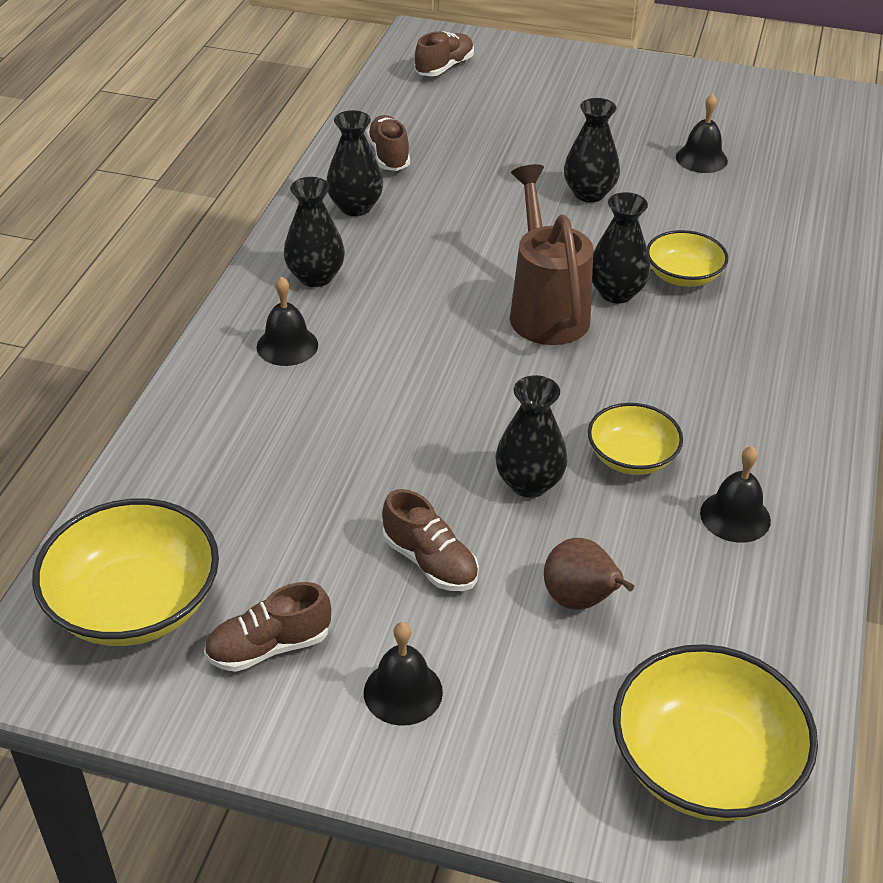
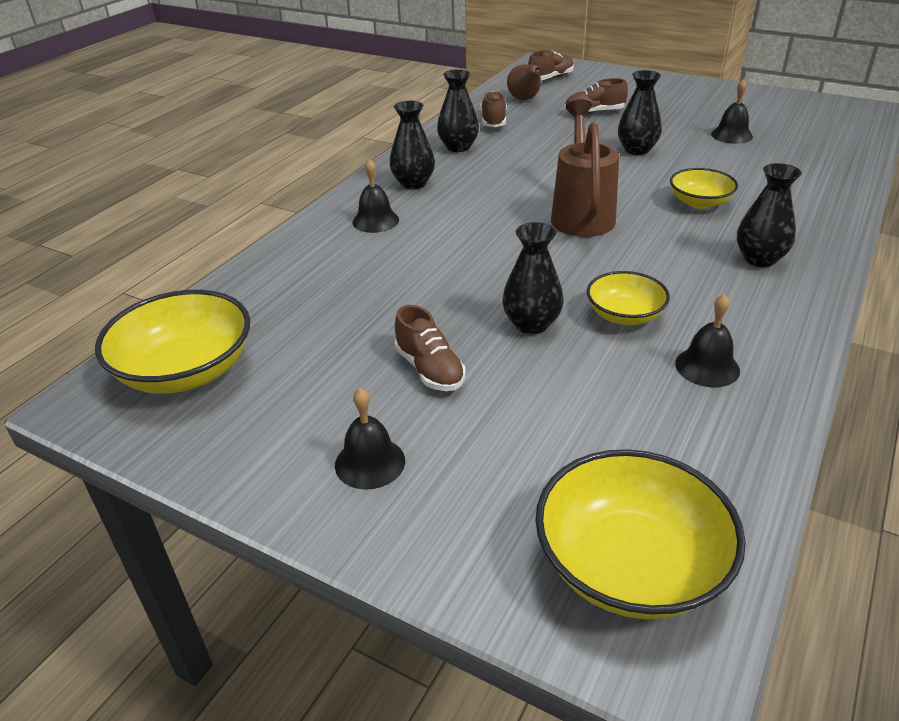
camera: 15 degrees right, 5 degrees down
(269, 647) = (274, 414): brown shoe -> brown shoe (594, 113)
(580, 600) = (549, 413): brown pear -> brown pear (525, 99)
(616, 293) = (641, 208): black vase -> black vase (759, 259)

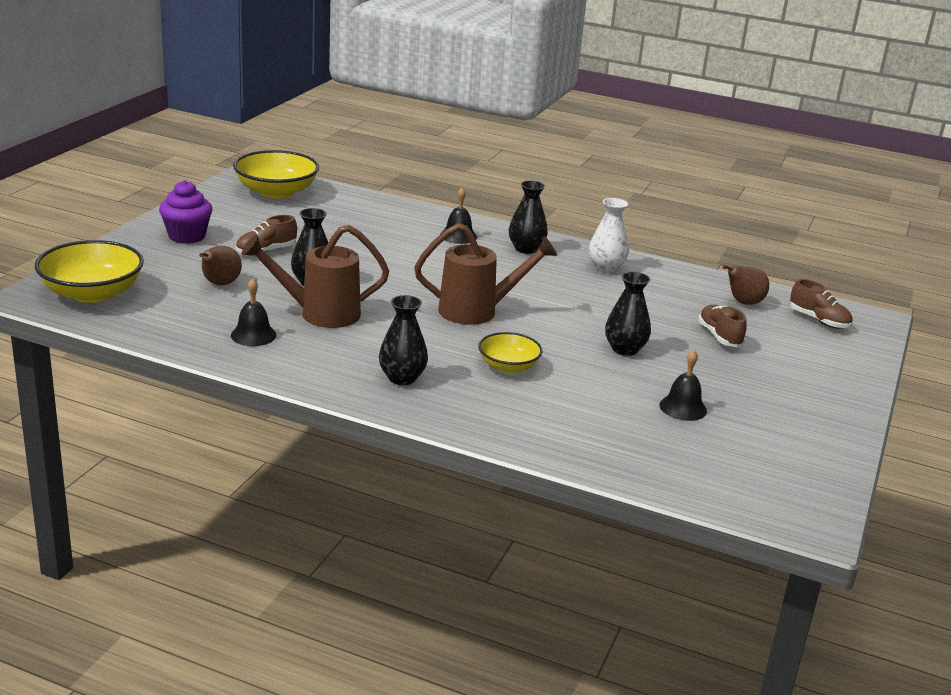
camera: 80 degrees right, 10 degrees down
(370, 462) = (187, 236): black bell -> purple cupcake
(458, 147) = (606, 267): black vase -> white vase
(493, 121) = (675, 285): brown shoe -> none
(556, 409) = (220, 284): none -> brown pear
(624, 315) = (320, 314): yellow bowl -> brown watering can

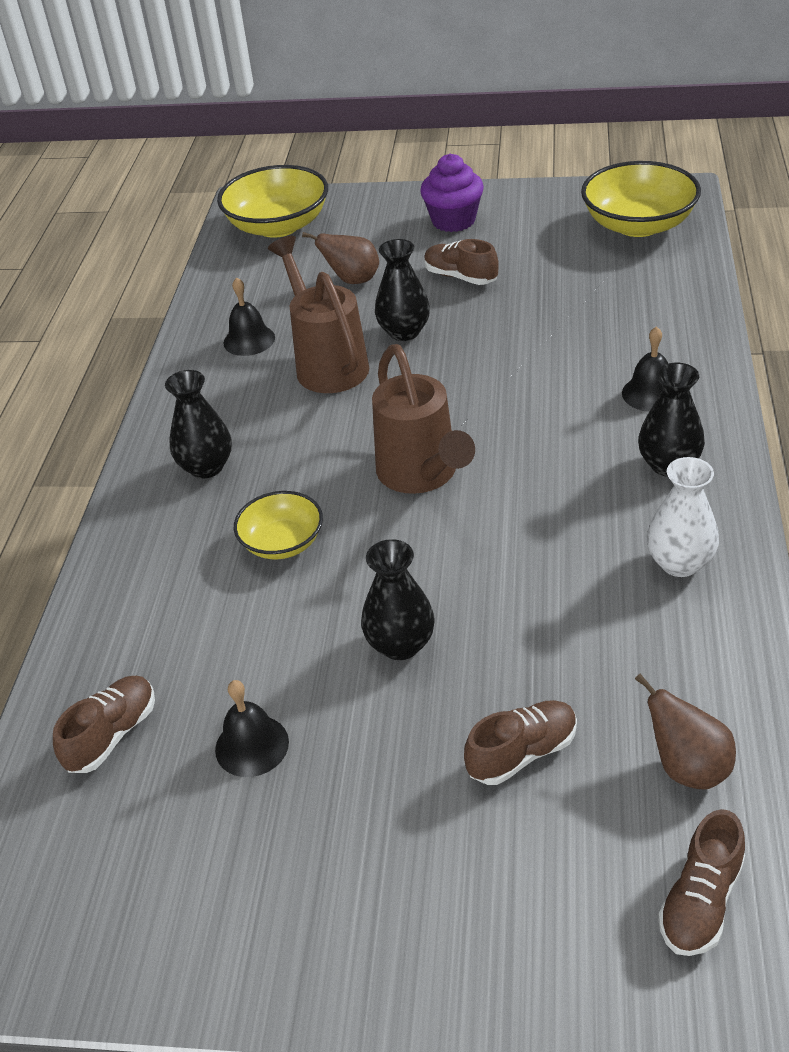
camera: 80 degrees right, 15 degrees up
(653, 453) = (112, 735): none -> brown shoe

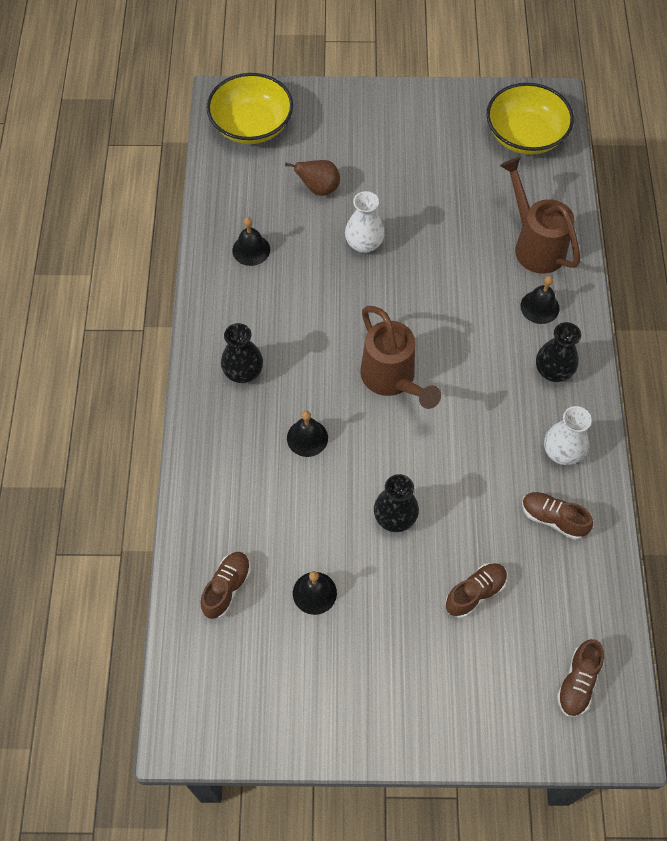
camera: 10 degrees left, 20 degrees up
(282, 542) = (307, 438): yellow bowl -> black bell
(327, 363) = (312, 274): brown watering can -> brown watering can (535, 245)
(404, 332) = (364, 244): black vase -> white vase
(453, 221) = (387, 125): purple cupcake -> none
(460, 277) = (399, 187): brown shoe -> brown shoe (553, 519)
(687, 767) = (569, 599): brown pear -> none

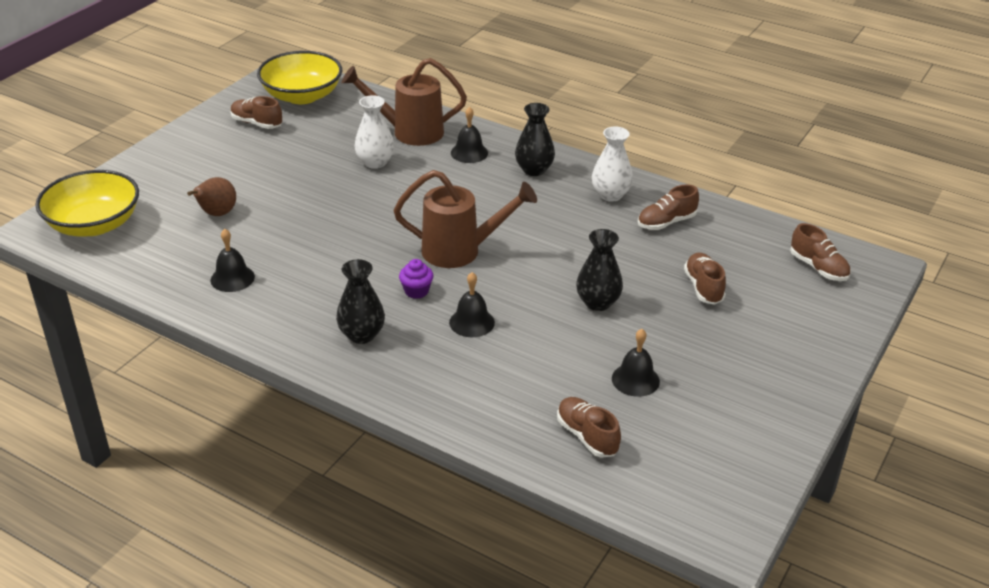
camera: 60 degrees left, 25 degrees down
(319, 378) = (416, 291): none -> purple cupcake
(364, 244) = (306, 212): white vase -> white vase (375, 162)
(458, 132) = (257, 123): none -> brown shoe

